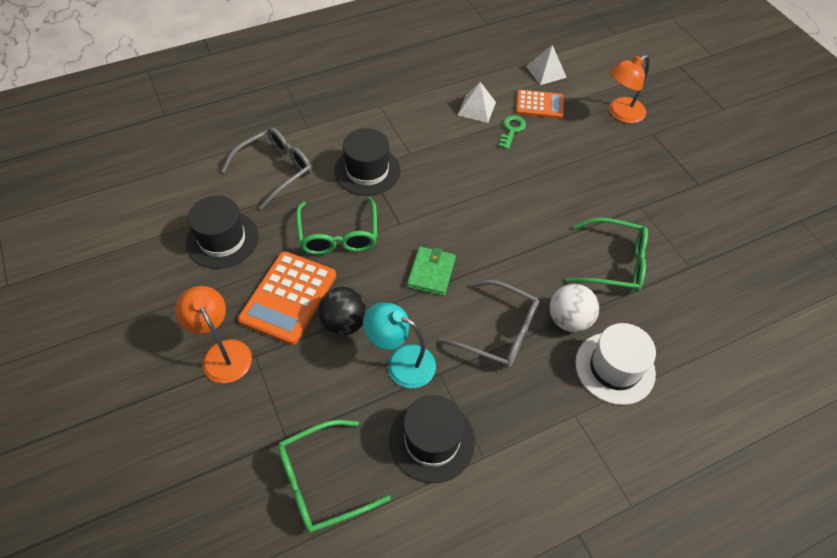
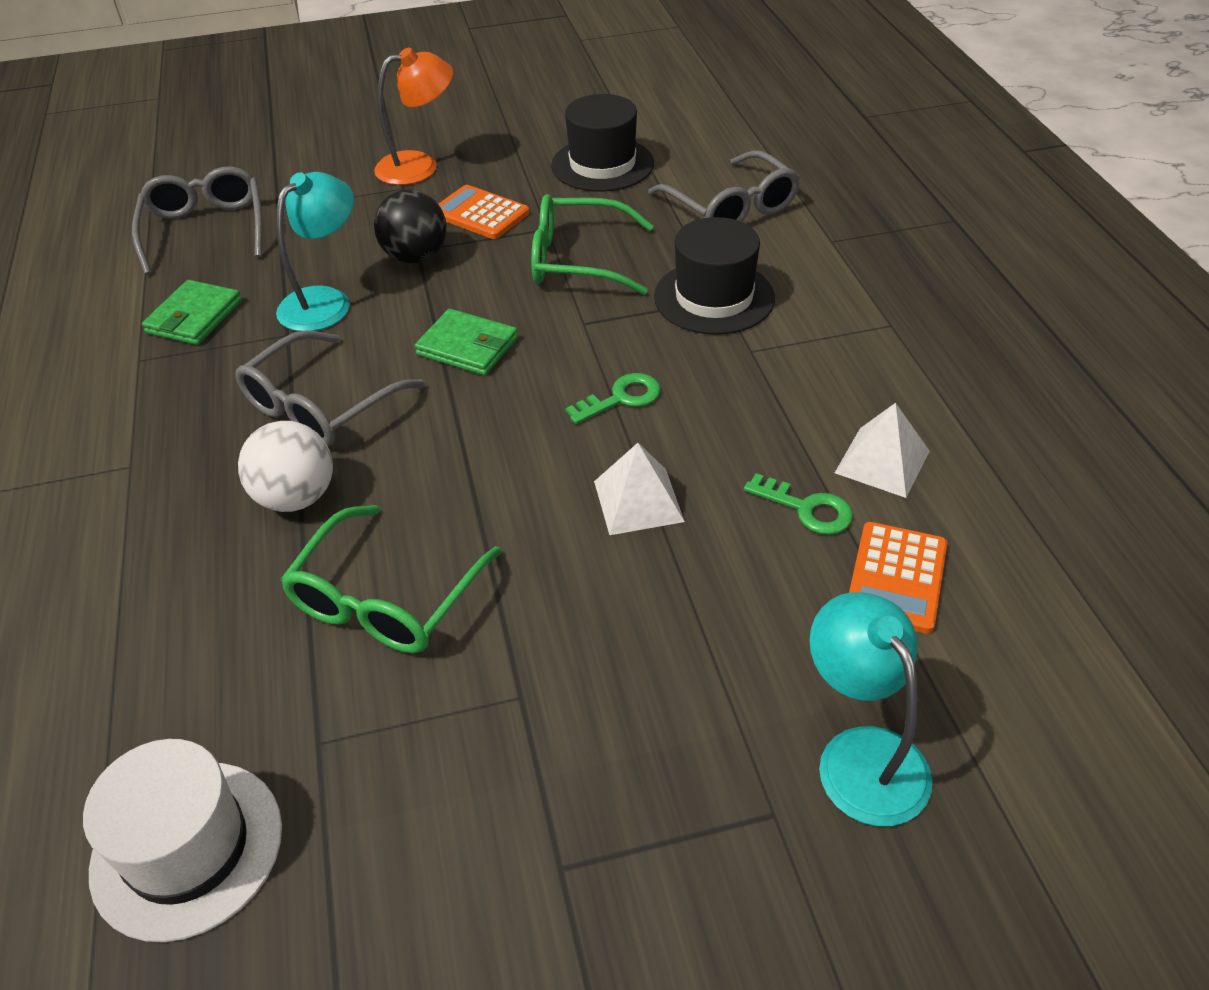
camera: 105 degrees right, 10 degrees down
(288, 297) = (480, 213): orange calculator -> orange calculator, size x0.63
(322, 482) = (205, 229): green glasses -> grey glasses
(432, 440) = (194, 317): black hat -> green wallet
(458, 198) = (621, 398): none -> green key
(546, 72) = (1034, 620): white pyramid -> white pyramid (638, 501)
(615, 368) = (172, 537): white hat -> white hat (187, 848)
(620, 114) = (861, 755): orange lamp -> turquoise lamp

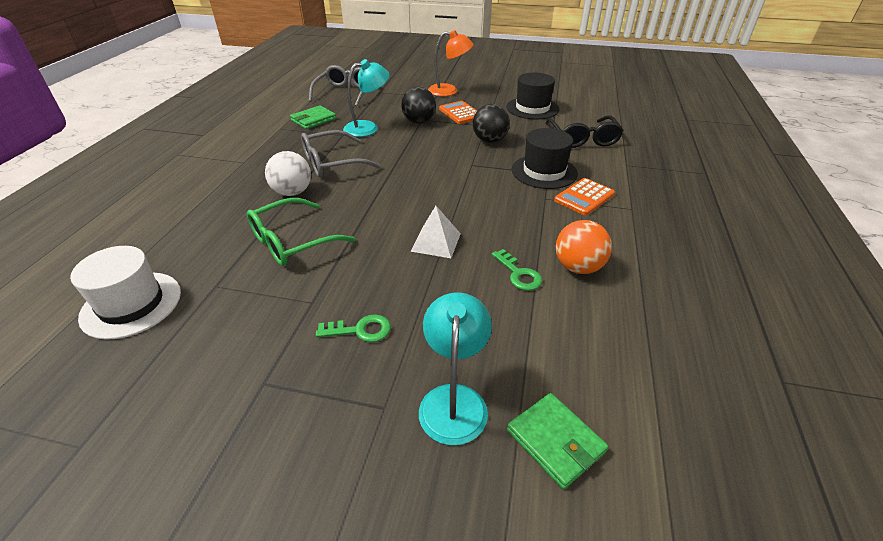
camera: 25 degrees right, 5 degrees down
(467, 346) = (411, 159): green wallet -> green wallet (555, 441)
(578, 260) = (489, 140): green glasses -> black ball
(621, 398) = (464, 198): green key -> green key (360, 330)
(731, 207) = (583, 139): grey glasses -> black glasses
(882, 461) = (578, 267): white pyramid -> orange ball
(896, 578) = (543, 323): orange calculator -> orange calculator (584, 197)

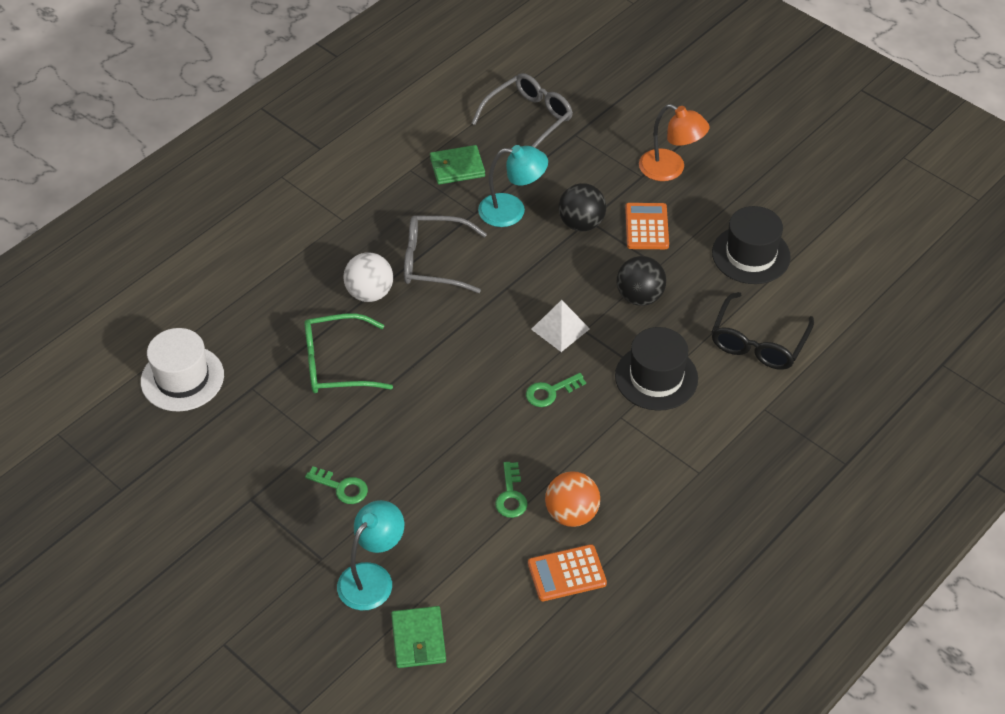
camera: 30 degrees right, 10 degrees up
(436, 242) = (465, 424): white pyramid -> white pyramid (560, 329)
(482, 201) = (550, 392): none -> green key
(584, 197) = (663, 434): orange calculator -> orange calculator (567, 573)

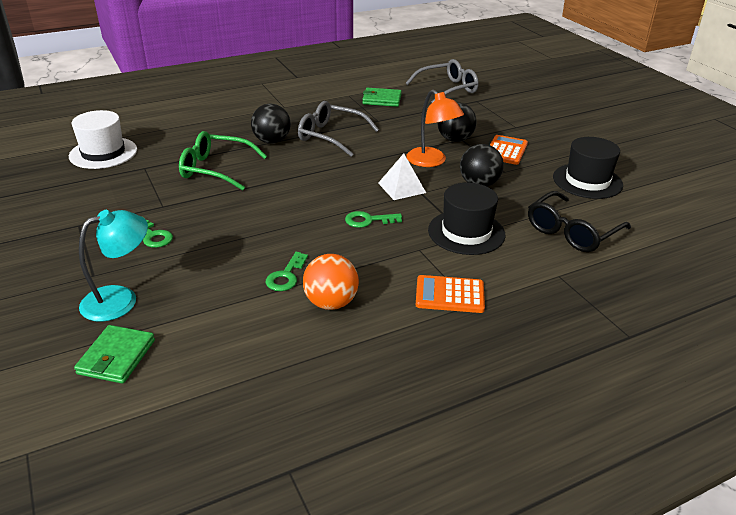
camera: 20 degrees right, 15 degrees down
(369, 293) = (272, 141): white ball -> black ball
(512, 210) = (406, 124): turquoise lamp -> none
(567, 573) = (294, 346): orange calculator -> orange calculator (449, 295)
(670, 169) = (540, 128): orange lamp -> orange lamp (431, 161)

